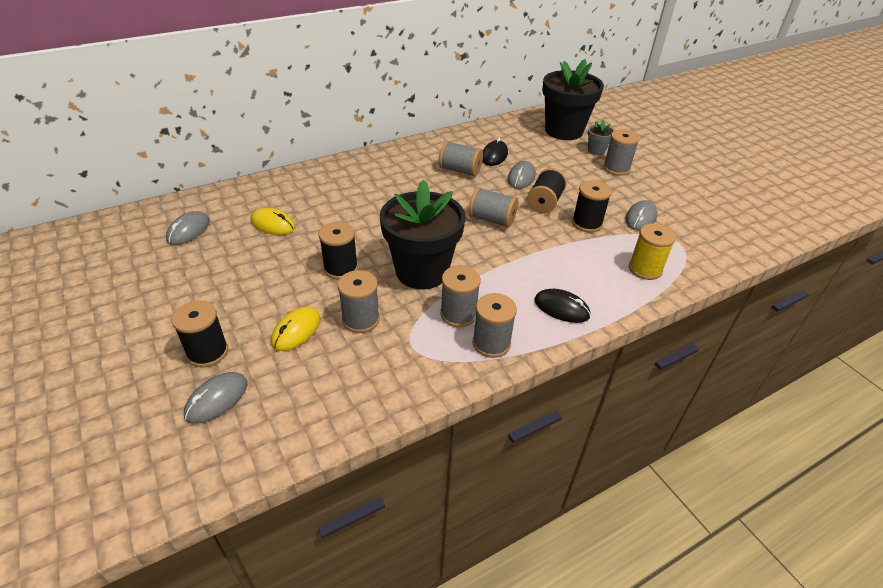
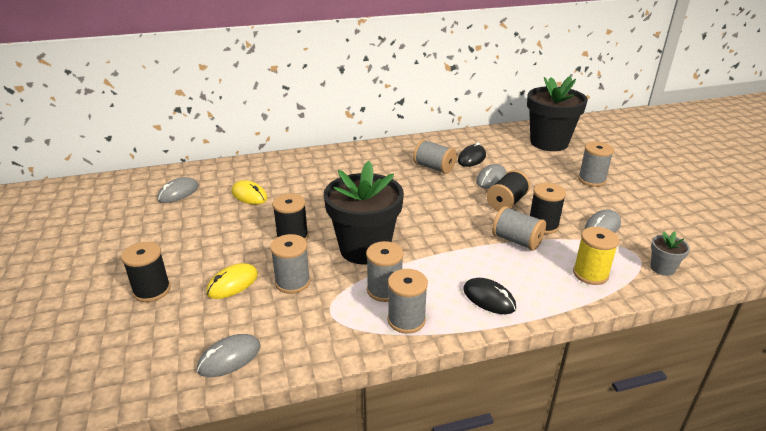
camera: 15 degrees right, 10 degrees down
(216, 399) = (142, 330): grey mouse -> grey mouse (229, 358)
(492, 219) = (448, 212): grey spool -> grey spool (516, 241)
(596, 151) = (576, 162): grey flower pot -> grey flower pot (662, 268)

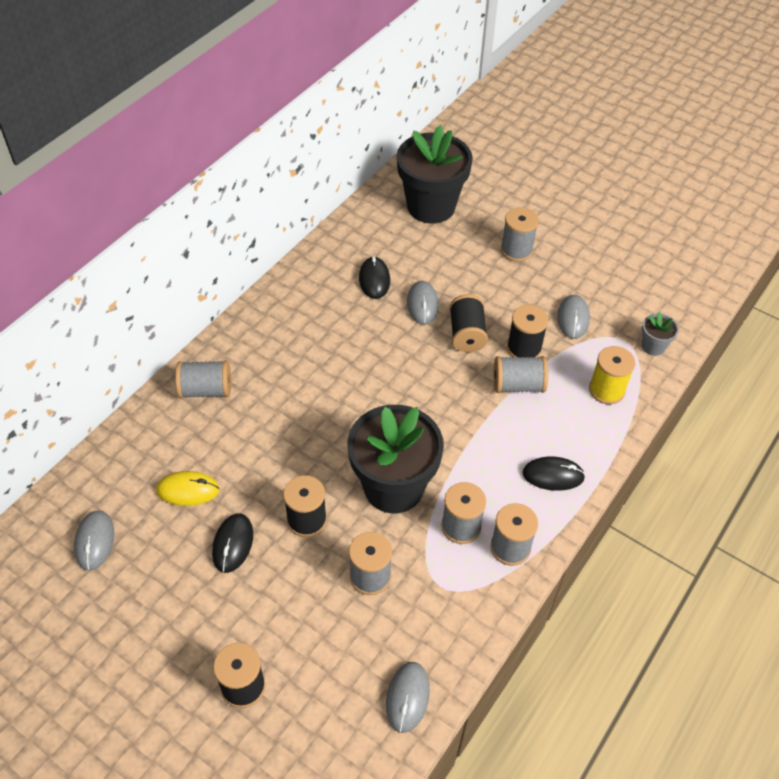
camera: 40 degrees left, 20 degrees up
(232, 284) = (314, 619): yellow mouse -> none
(239, 227) = (233, 544): none -> black mouse
(434, 168) = (349, 319): grey spool -> grey spool (206, 390)

